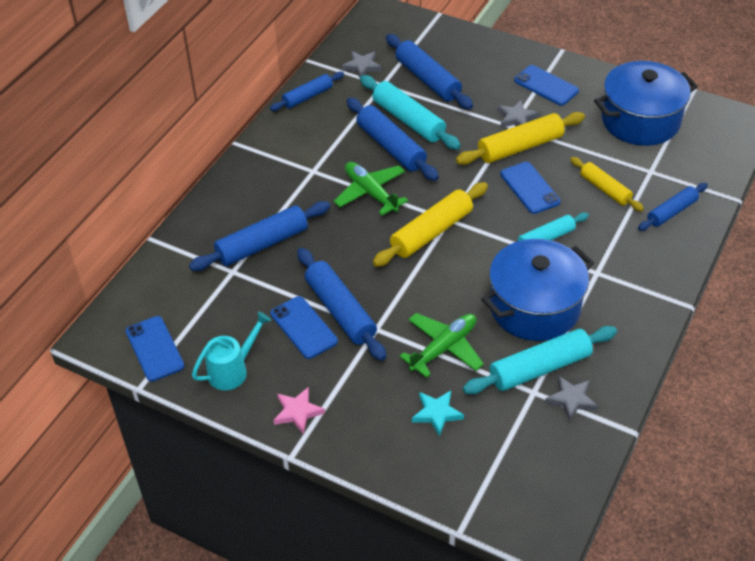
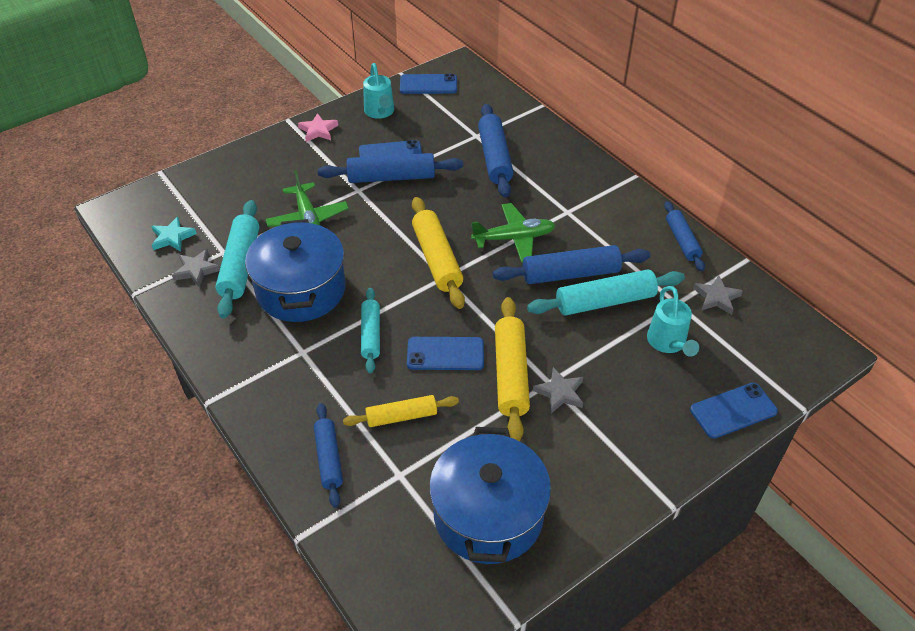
camera: 115 degrees right, 0 degrees up
(427, 79) = (668, 343): blue rolling pin -> turquoise watering can
(437, 413) = (255, 193): turquoise star -> turquoise star (172, 237)
(546, 86) = (604, 449): blue phone -> blue phone (733, 410)

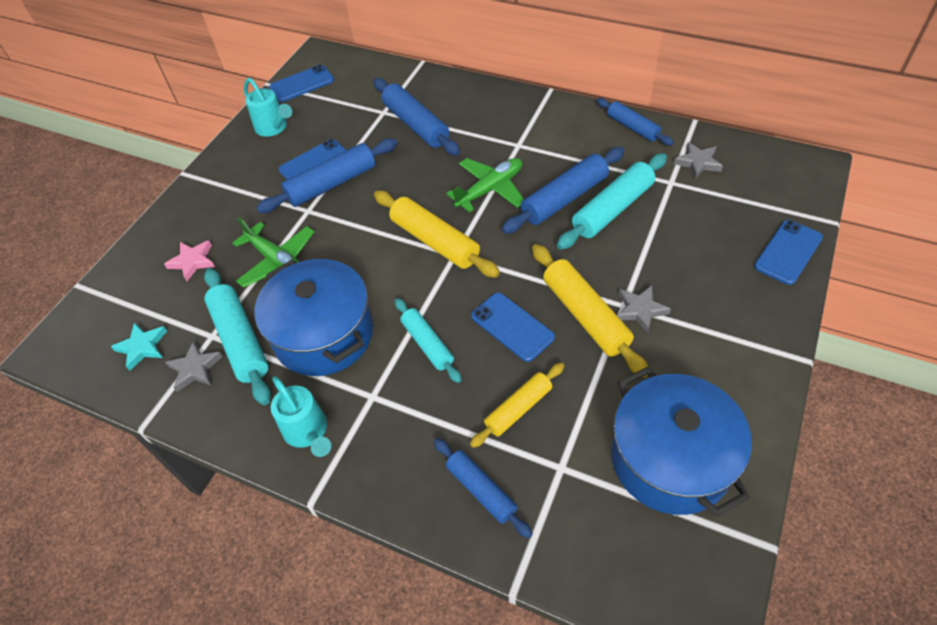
camera: 25 degrees left, 5 degrees up
(318, 130) = (223, 170): pink star -> pink star (192, 261)
(445, 354) = (512, 327): blue phone -> blue phone turned 75 degrees clockwise
(668, 343) = (692, 220): turquoise watering can -> turquoise watering can (308, 432)

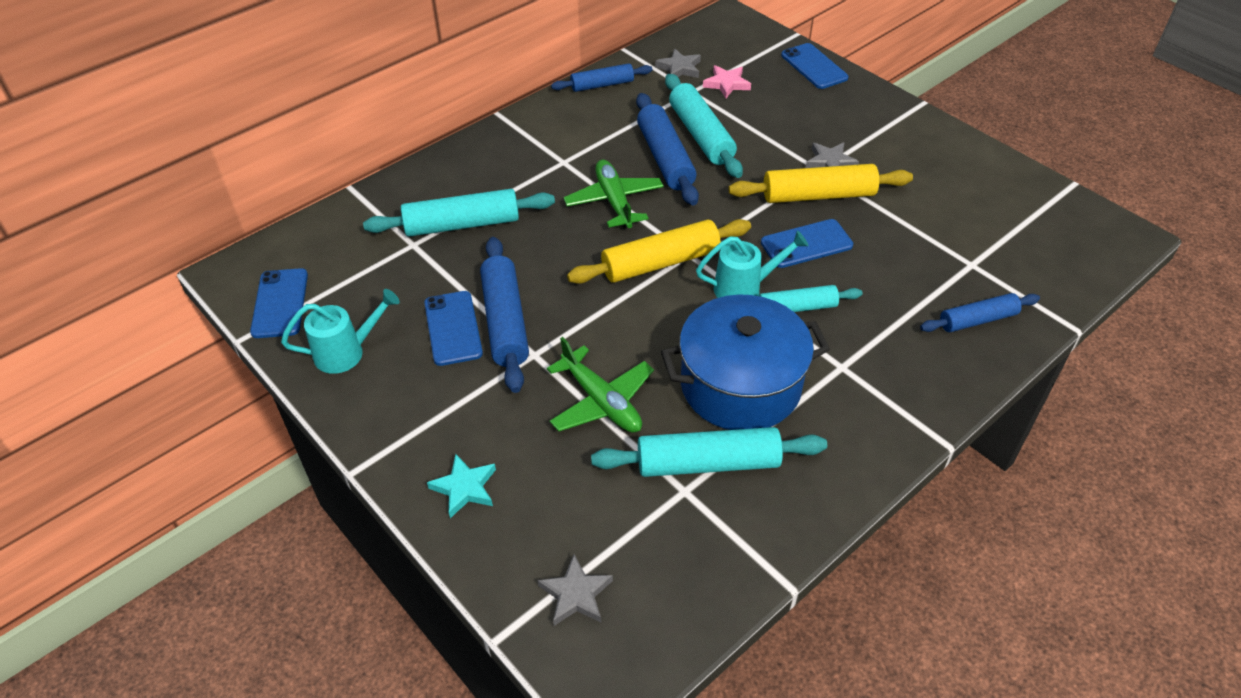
camera: 70 degrees left, 5 degrees down
(142, 347) = (663, 569): turquoise star -> turquoise star (464, 488)
(192, 261) = (543, 489): pink star -> pink star (726, 84)
(195, 368) = (728, 516): grey star -> grey star (576, 594)
(277, 261) = (601, 401): green plane -> green plane turned 75 degrees clockwise
(308, 432) = (865, 429): turquoise watering can -> turquoise watering can (744, 288)
(415, 125) = (462, 224): blue rolling pin -> turquoise rolling pin
(518, 408) = (901, 270): yellow rolling pin -> none
(670, 459) = (986, 202): blue pot -> none

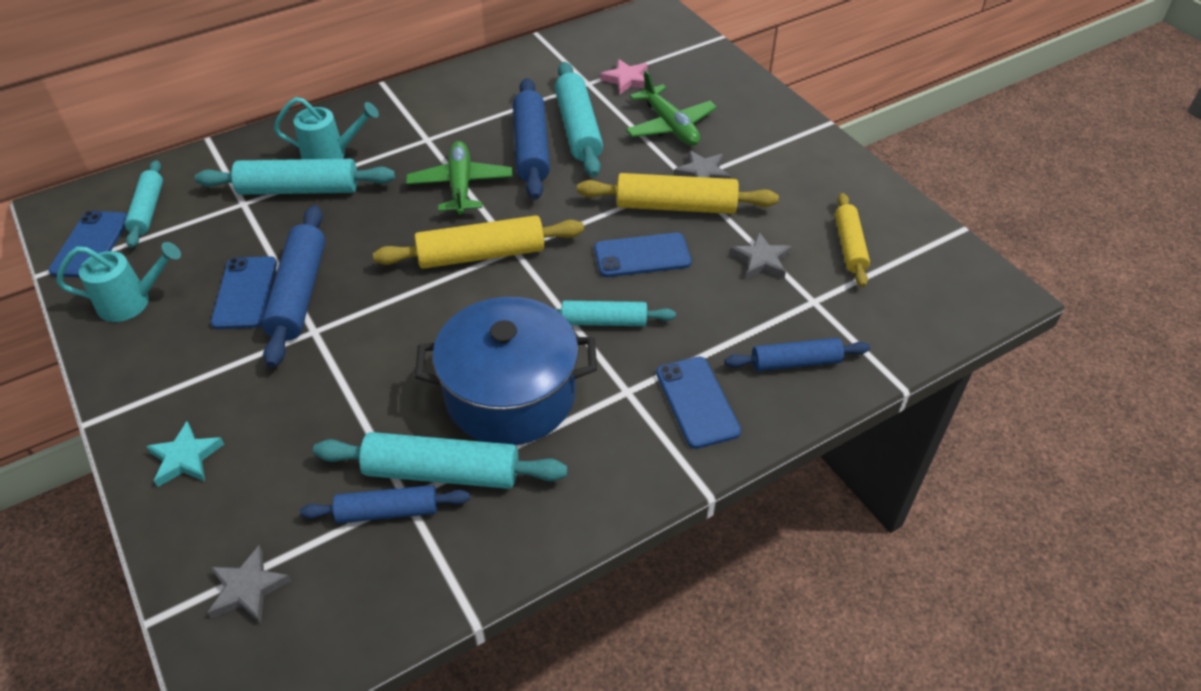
camera: 10 degrees right, 0 degrees up
(322, 263) = (148, 210): none -> turquoise rolling pin
(601, 401) = (360, 390): green plane -> green plane (670, 126)
(602, 85) = (498, 66): blue rolling pin -> blue rolling pin (388, 511)
(679, 68) = (584, 58): grey star -> grey star (761, 260)
(744, 288) = (557, 293): turquoise watering can -> turquoise watering can (331, 155)
(814, 66) = (726, 72): blue phone -> blue phone (697, 402)
(984, 211) = (850, 246): none -> yellow rolling pin

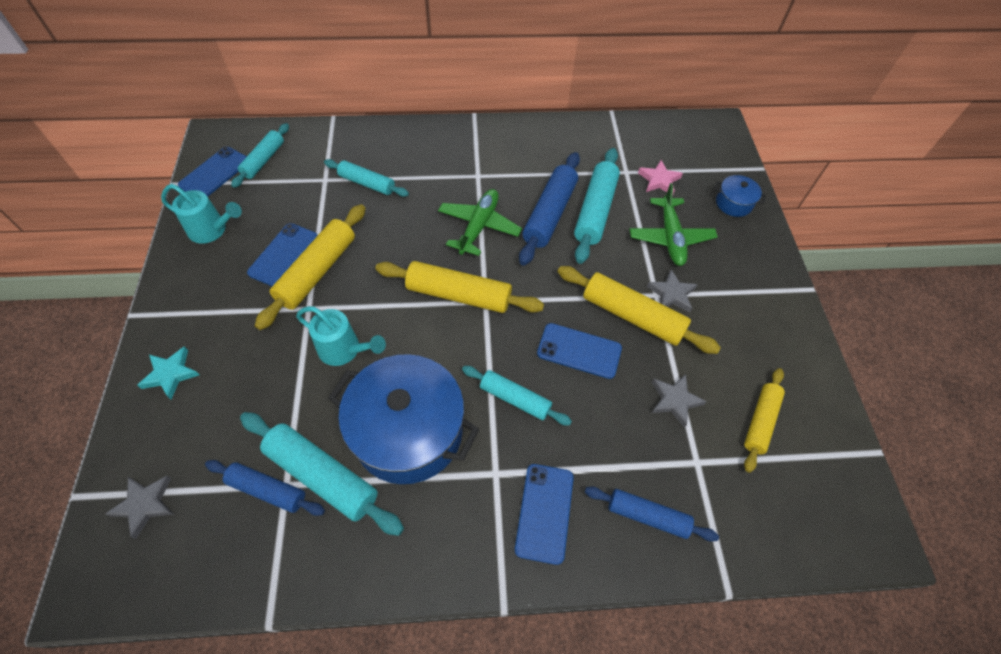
camera: 25 degrees right, 10 degrees up
(299, 190) = (367, 183): turquoise rolling pin -> turquoise rolling pin, size x0.64
(299, 293) = (317, 272): blue rolling pin -> yellow rolling pin
(331, 155) = (404, 162): turquoise watering can -> turquoise watering can (344, 350)
(713, 76) = (733, 203): none -> blue pot

